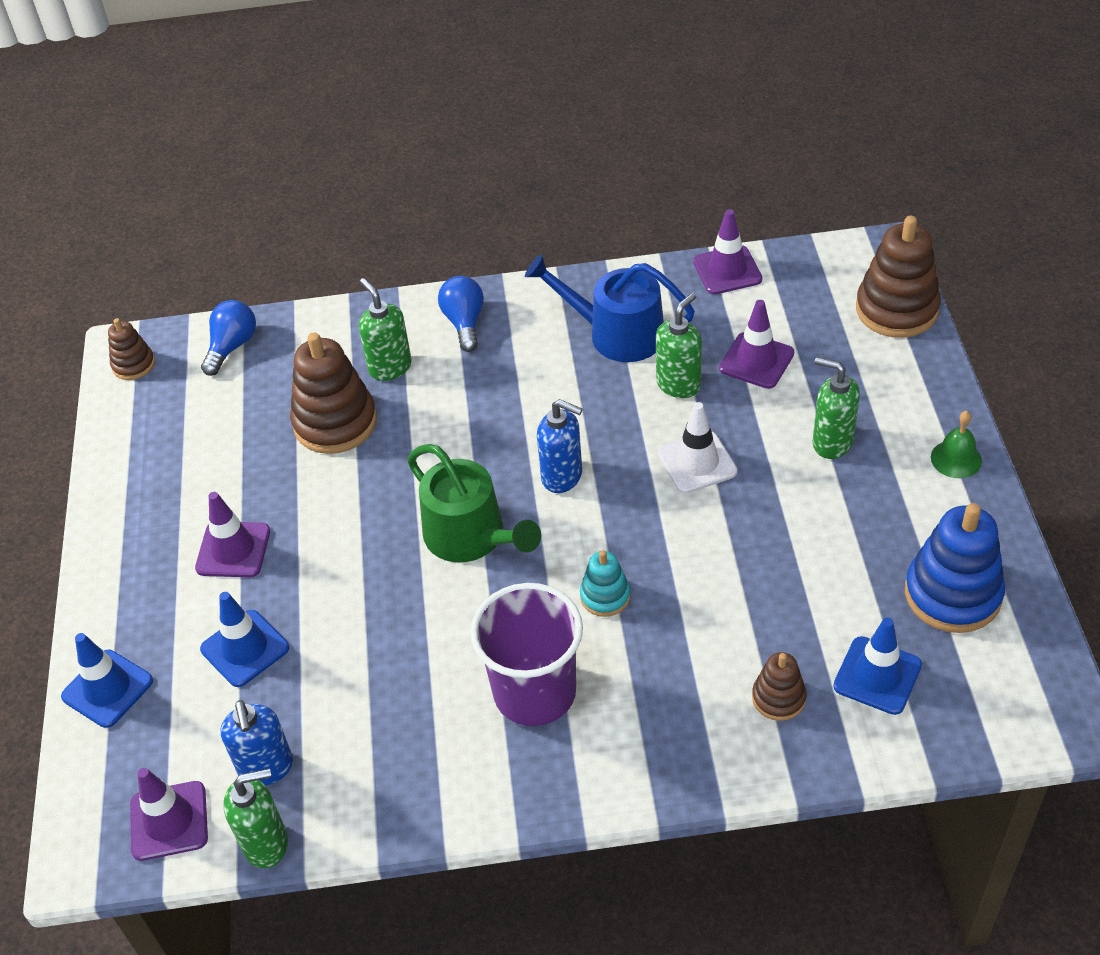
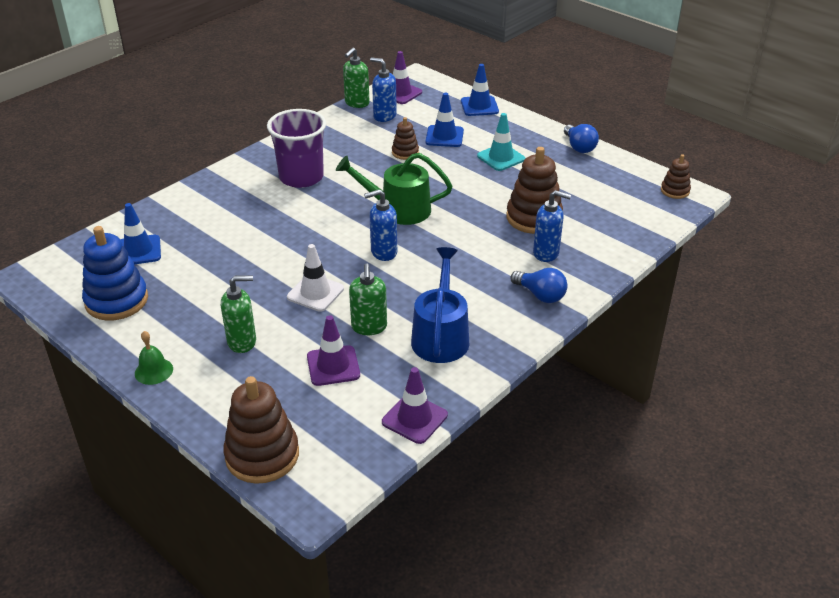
camera: 135 degrees right, 10 degrees down
(232, 347) = (643, 221): blue light bulb -> blue light bulb (579, 147)
(233, 550) = (501, 157): purple traffic cone -> turquoise traffic cone
(390, 367) = (546, 253): green soap dispenser -> blue soap dispenser
(605, 596) = (305, 219): turquoise stacking toy -> none
(617, 334) = (440, 336): blue watering can -> blue watering can turned 60 degrees counterclockwise
(778, 698) = (184, 222): brown stacking toy -> brown stacking toy (405, 152)

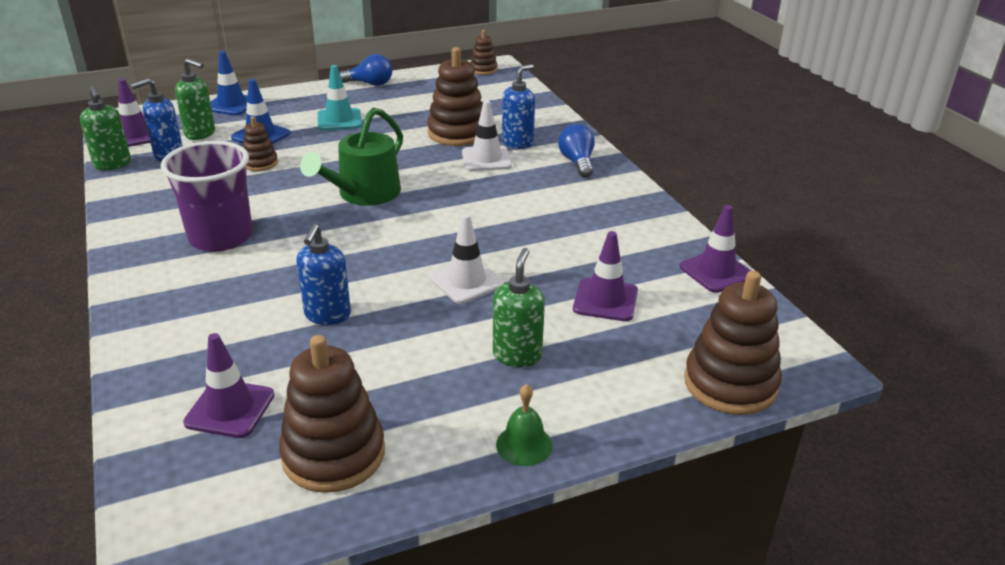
camera: 65 degrees left, 5 degrees down
(116, 300) = (333, 454): blue stacking toy -> brown stacking toy
(138, 251) = (230, 409): blue traffic cone -> purple traffic cone
(369, 327) = (555, 262): green soap dispenser -> green soap dispenser (200, 134)
(383, 252) = (432, 222): blue soap dispenser -> blue soap dispenser (327, 315)
(440, 336) = (601, 226): blue watering can -> none
(502, 246) = (486, 159): none -> white traffic cone
(540, 295) = (577, 162): blue light bulb -> blue light bulb turned 75 degrees counterclockwise

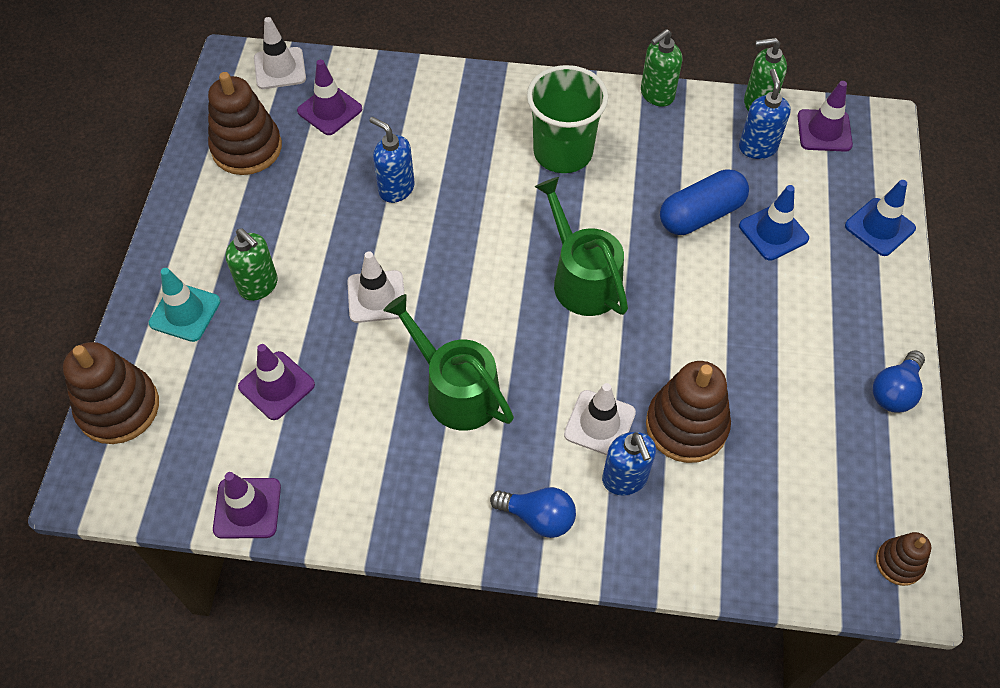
camera: 120 degrees right, 25 degrees up
(165, 491) = (280, 68): none -> white traffic cone
(200, 134) = (803, 183): green soap dispenser -> green soap dispenser (656, 95)
(221, 237) = (563, 152): purple cup -> green cup
(260, 163) = (701, 215): brown stacking toy -> blue capsule
(339, 120) = (784, 317): turquoise traffic cone -> turquoise traffic cone (185, 312)
(518, 216) = (456, 390): none -> green watering can
(524, 445) = (173, 246): green bell -> none

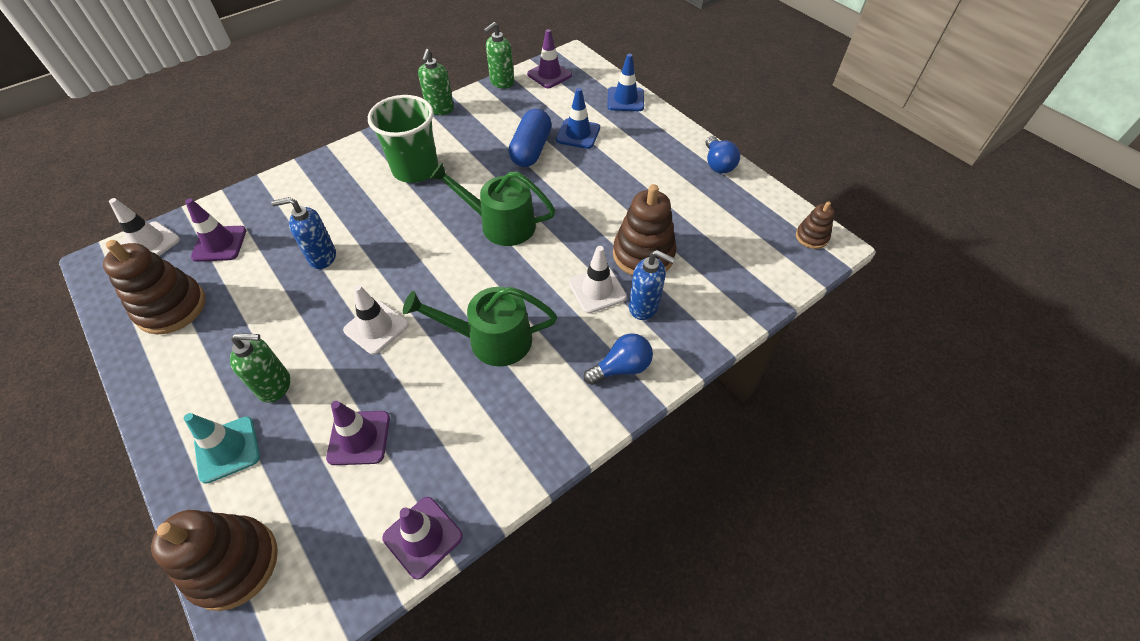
camera: 45 degrees left, 5 degrees down
(757, 147) = (524, 101): blue soap dispenser -> none

